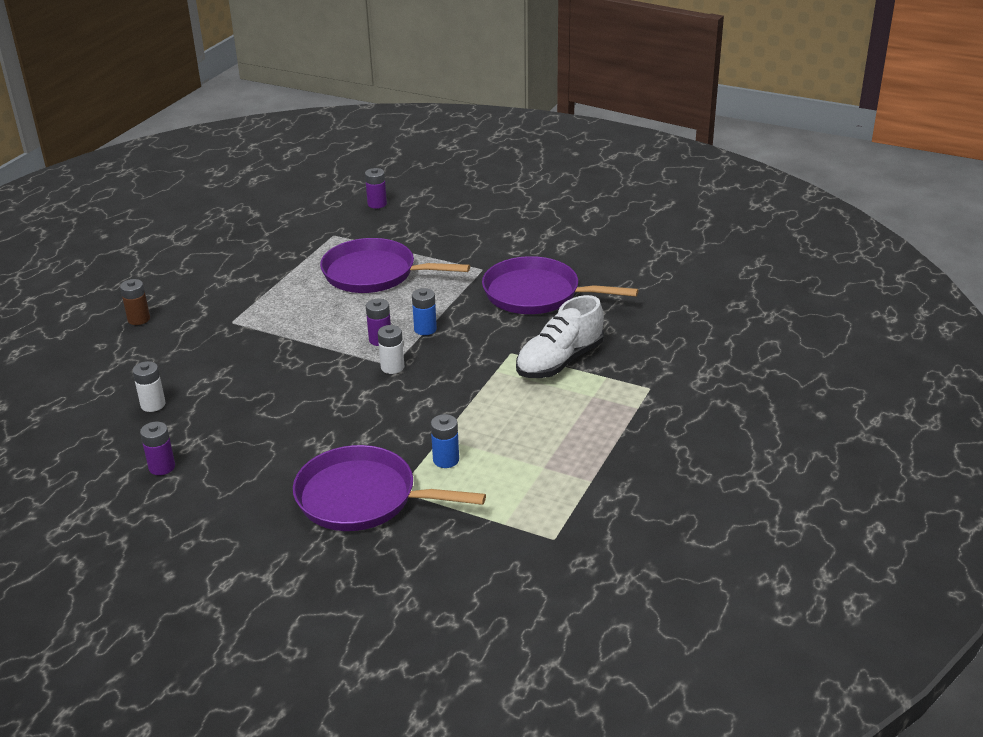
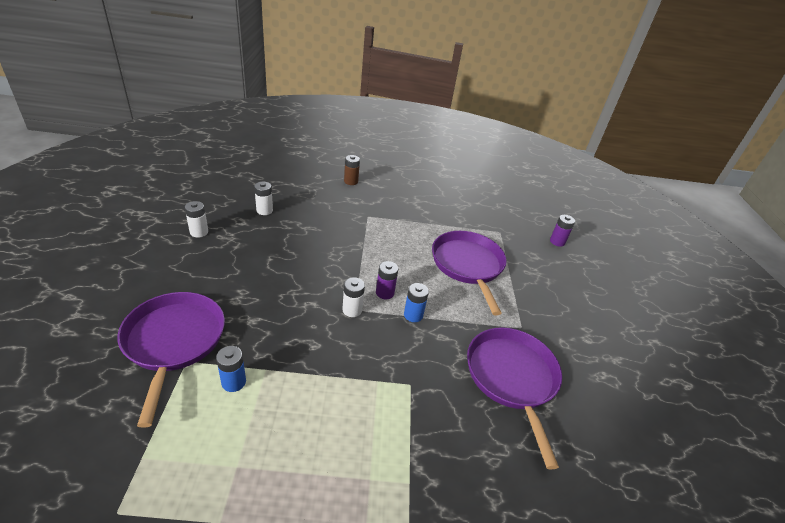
camera: 60 degrees right, 5 degrees up
(162, 467) = (199, 232): purple battery -> white battery
(559, 361) = (415, 429): white shoe -> none

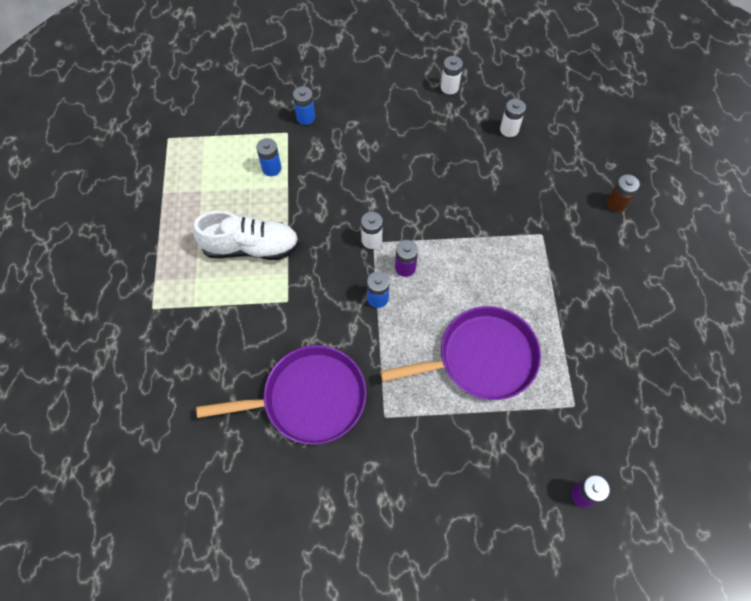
camera: 90 degrees right, 25 degrees up
(174, 341) = (306, 117): purple pan -> blue battery
(339, 413) = (251, 247): none -> white shoe

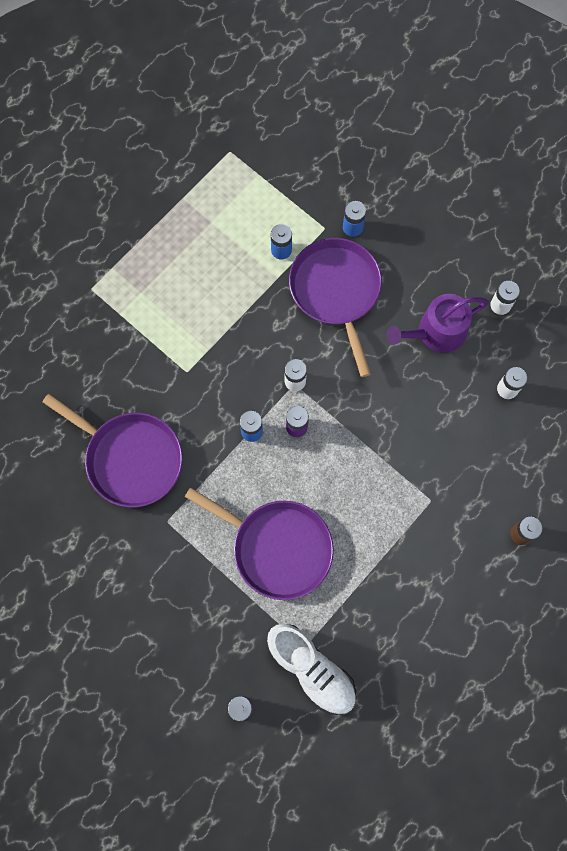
camera: 45 degrees right, 10 degrees up
(251, 247) = (202, 304): white shoe -> white shoe (311, 670)
(337, 163) = (336, 291): none -> purple pan
(429, 134) = (436, 332): none -> purple watering can

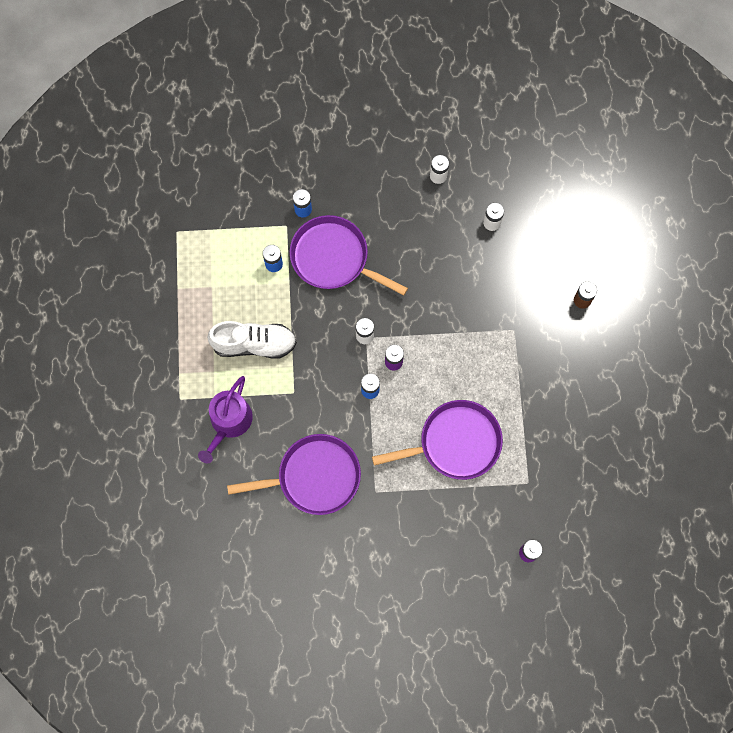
camera: 45 degrees left, 0 degrees up
(311, 670) = (545, 492): white shoe -> white shoe (254, 344)
(436, 332) = (417, 227): purple watering can -> purple watering can (229, 423)

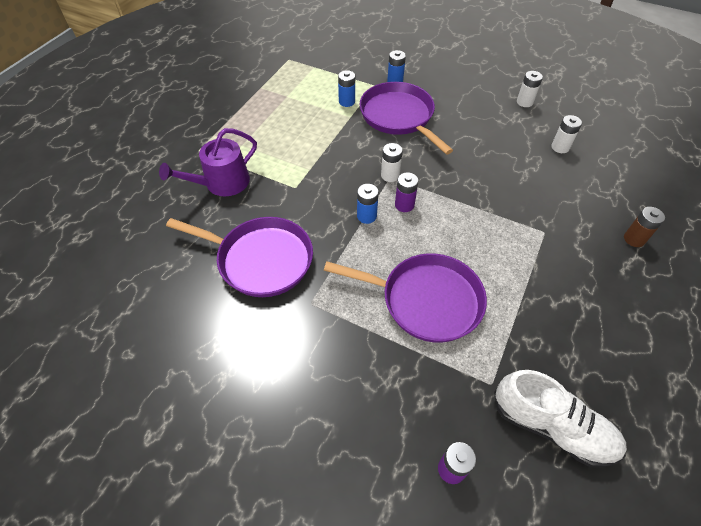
camera: 30 degrees right, 20 degrees down
(254, 344) = (289, 142): white shoe -> white shoe (552, 426)

